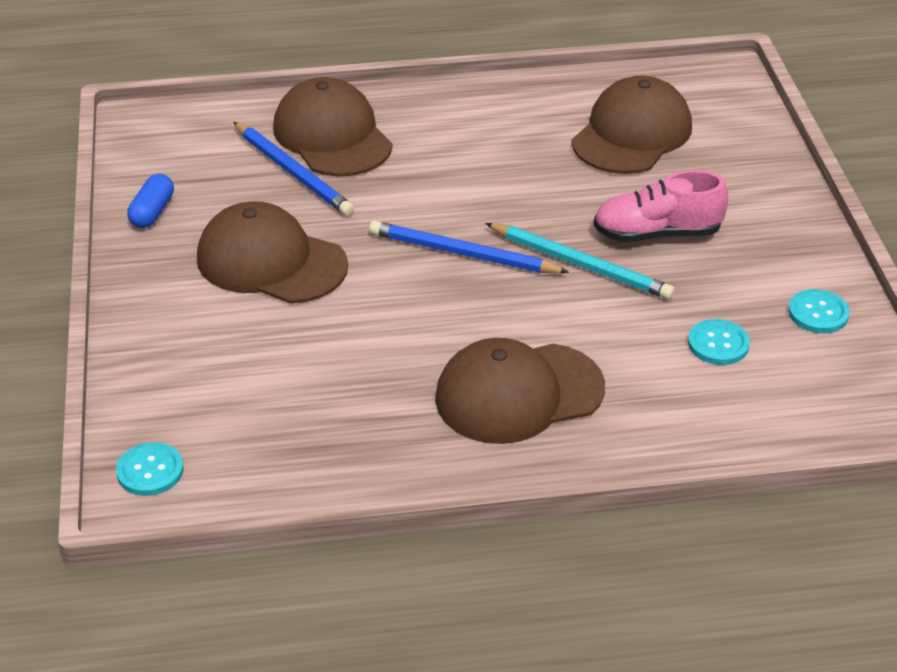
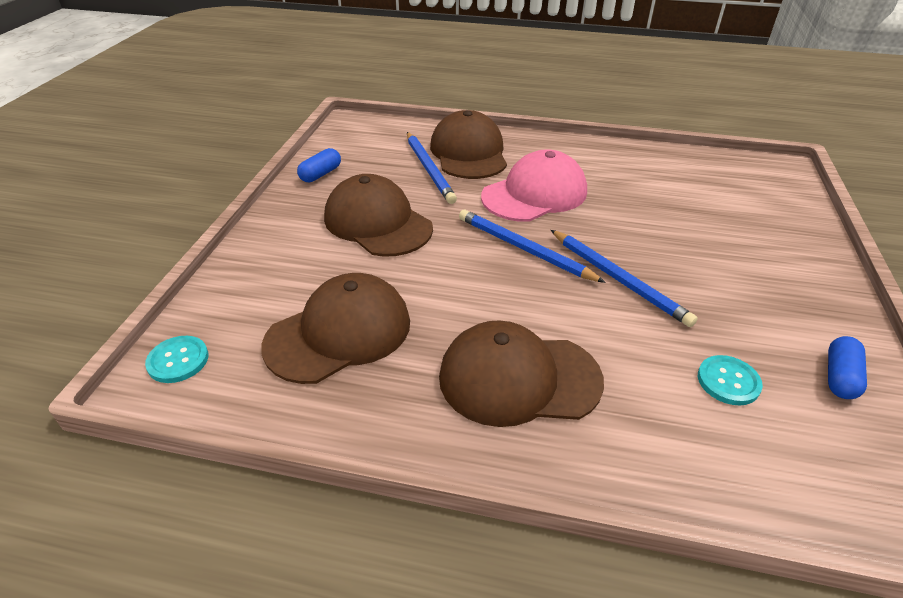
camera: 20 degrees right, 0 degrees up
(444, 178) = (534, 194): none -> pink cap
(581, 264) = (618, 279): turquoise pencil -> blue pencil
(632, 134) = (693, 192): brown cap -> brown cap (339, 333)
(657, 234) = (694, 269): pink shoe -> none
(818, 313) = (840, 377): turquoise button -> blue capsule

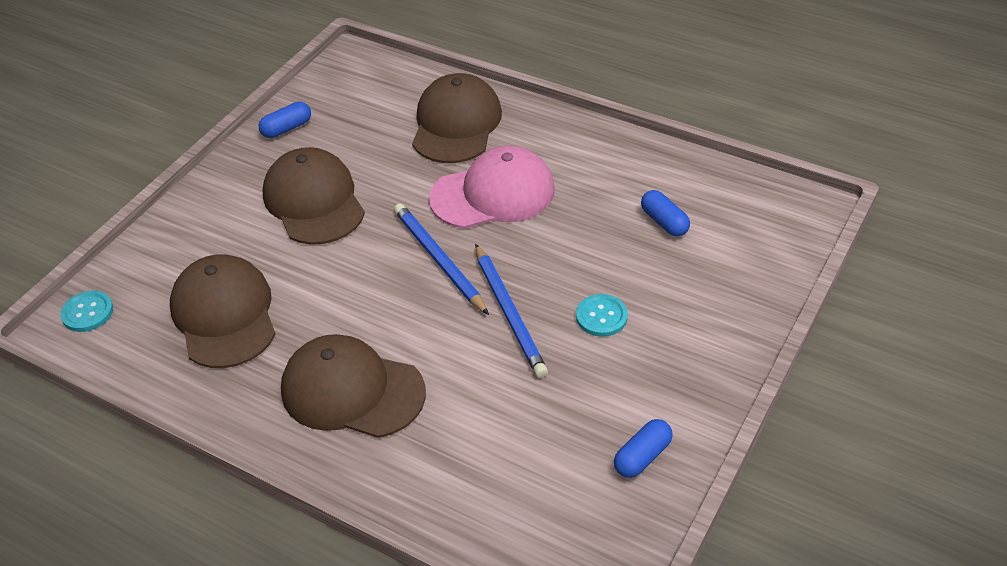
camera: 20 degrees right, 5 degrees up
(339, 333) = (224, 315): brown cap -> brown cap turned 90 degrees counterclockwise
(429, 169) = (401, 140): blue pencil -> none
(687, 192) = (664, 222): none -> blue capsule
(728, 381) = (534, 436): turquoise button -> turquoise button (601, 316)

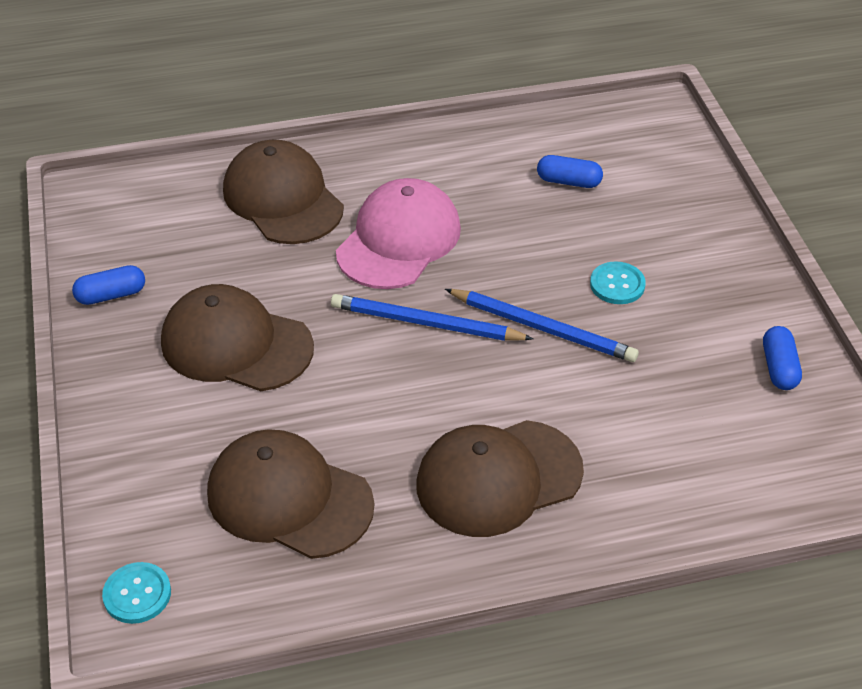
camera: 45 degrees left, 0 degrees up
(287, 128) = (111, 295): blue capsule -> blue capsule turned 60 degrees clockwise

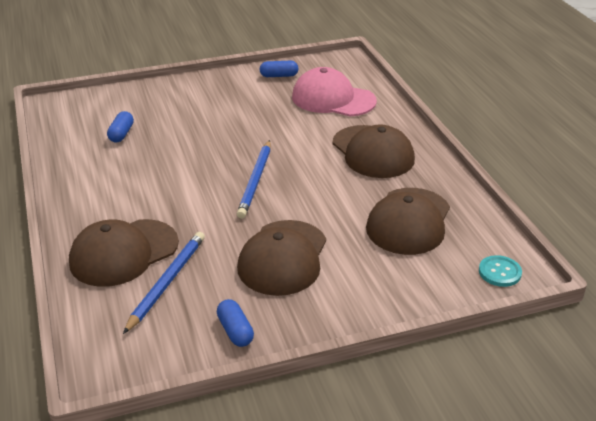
camera: 95 degrees left, 10 degrees down
(399, 240) = (175, 196): pink cap -> pink cap (333, 99)
(543, 328) = (256, 141): blue pencil -> blue pencil (167, 282)
(617, 284) = (218, 118): turquoise button -> none

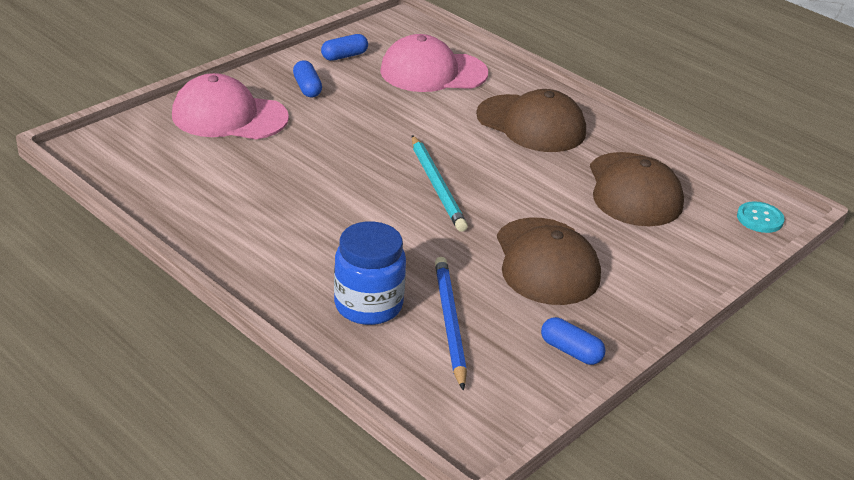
camera: 30 degrees left, 0 degrees up
(121, 134) = (221, 167): blue capsule -> blue capsule (307, 88)
(123, 253) = (368, 305): brown cap -> blue jar
(160, 101) = (229, 116): none -> pink cap
(255, 181) = (437, 186): blue pencil -> turquoise pencil

